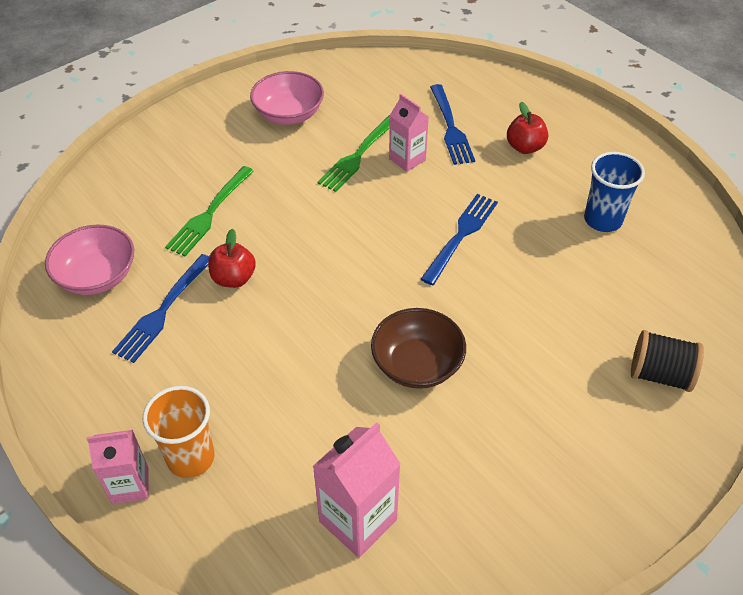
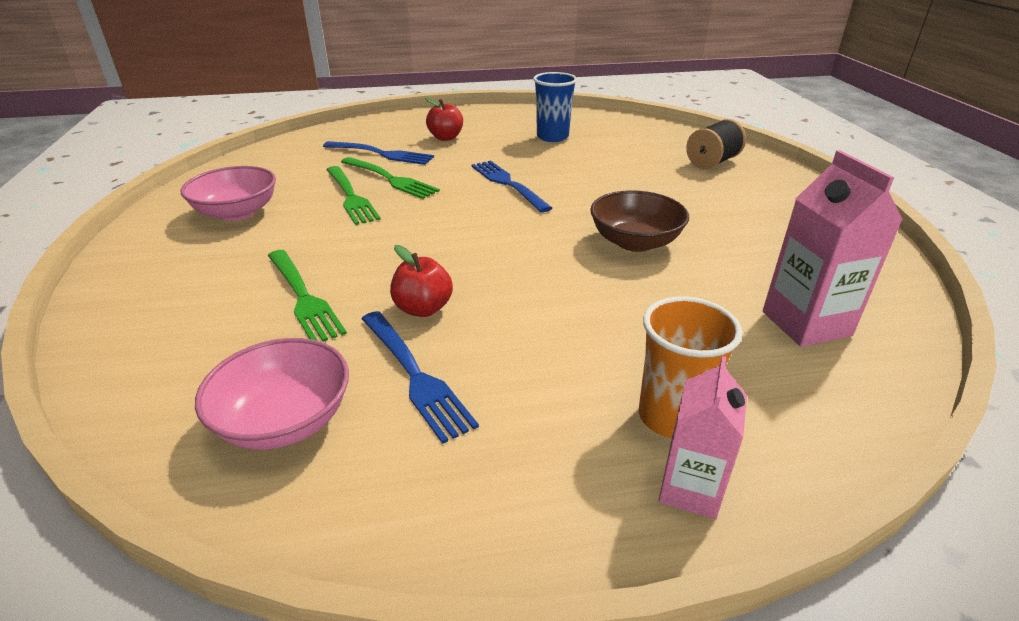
camera: 60 degrees left, 15 degrees down
(407, 159) = (390, 179): pink carton -> green fork

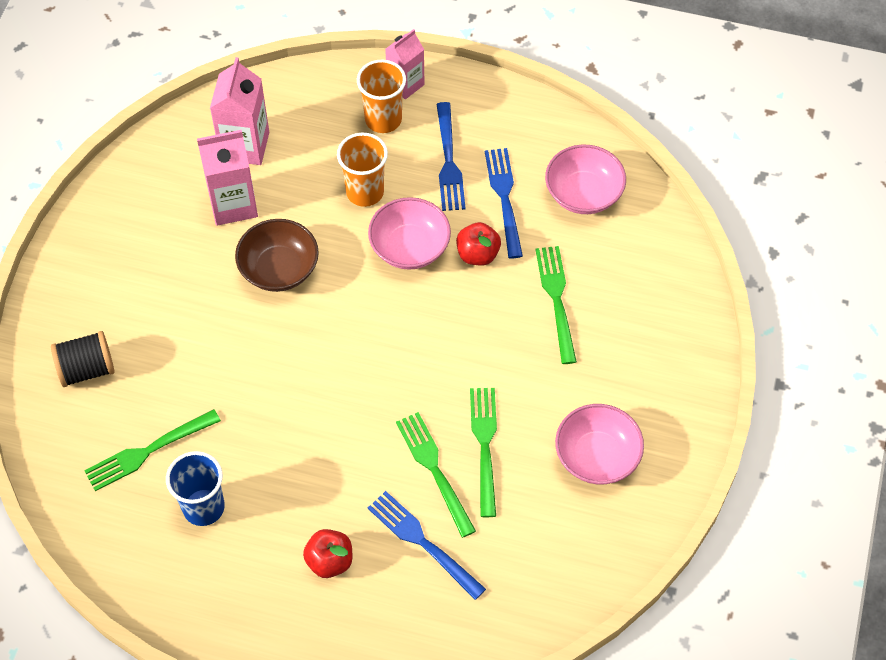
camera: 155 degrees left, 25 degrees up
(508, 184) = (323, 409): blue fork -> blue fork (448, 161)
(512, 292) = (410, 247): none -> pink bowl
(611, 324) = (365, 192): none -> orange cup
(617, 145) = (148, 451): none -> green fork
(742, 272) = (233, 204): none -> pink carton

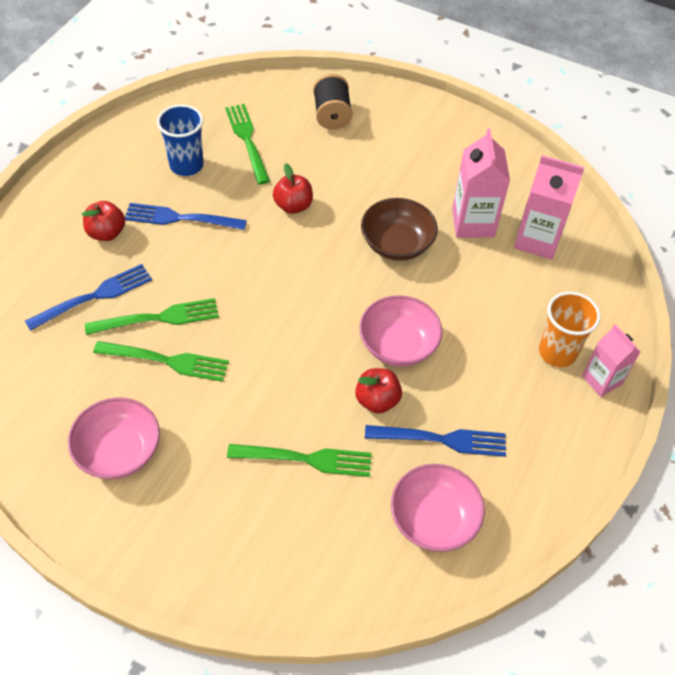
camera: 100 degrees right, 5 degrees down
(245, 378) = (293, 206): none -> red apple
(365, 192) = (470, 321): orange cup -> none
(448, 161) = (496, 399): blue fork -> blue fork (180, 218)

